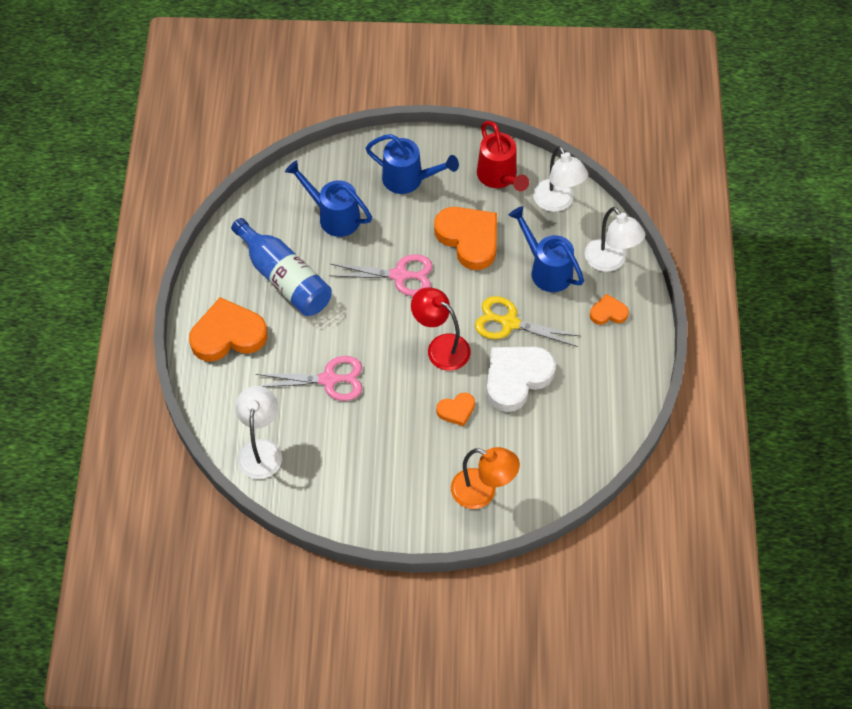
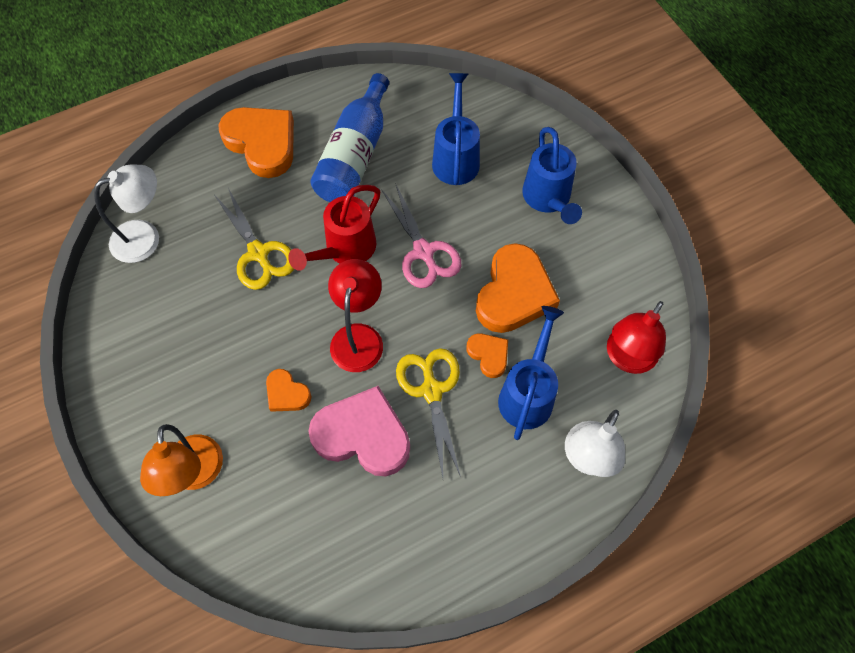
camera: 60 degrees right, 5 degrees up
(329, 380) = (258, 253): pink scissors -> yellow scissors
(499, 177) = (615, 282): red watering can -> red watering can (345, 249)
(516, 378) = (363, 435): white heart -> pink heart
(557, 202) = (627, 359): white lamp -> red lamp
(608, 312) = (514, 493): orange heart -> orange heart (488, 355)

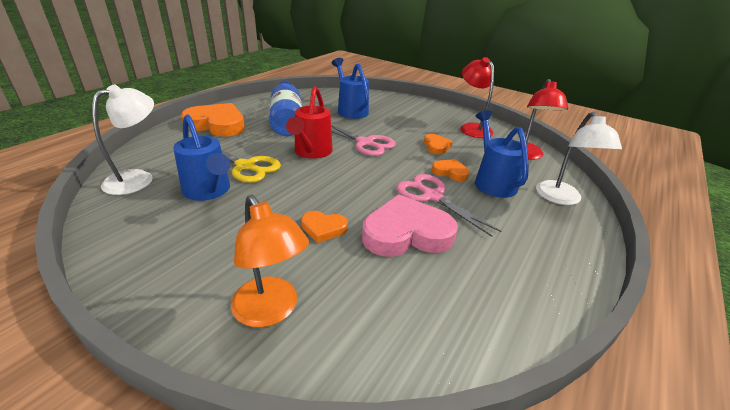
camera: 30 degrees left, 30 degrees down
(358, 337) = (355, 185): red lamp -> red lamp (472, 128)
(432, 390) = (432, 196): yellow scissors -> pink scissors
(514, 293) = (436, 146): orange heart -> orange heart, size x0.50
(548, 199) = (416, 114): blue watering can -> blue watering can (209, 191)

